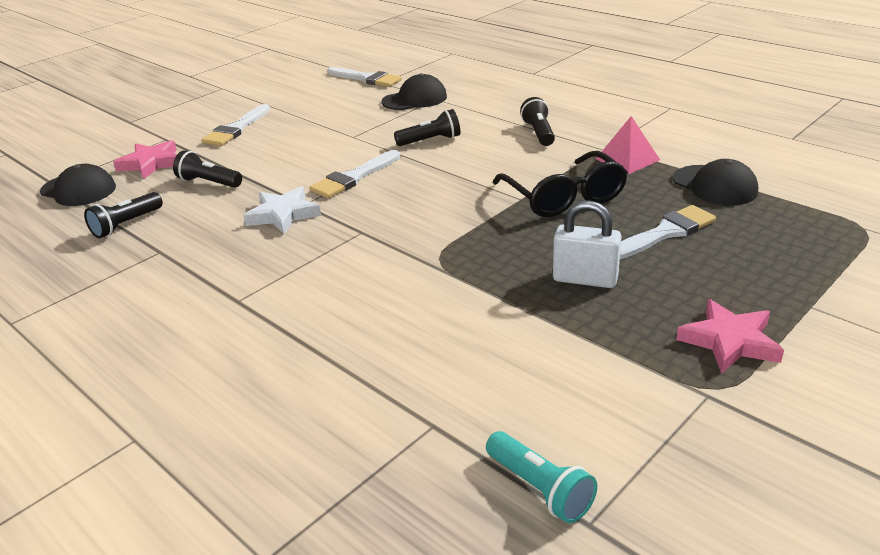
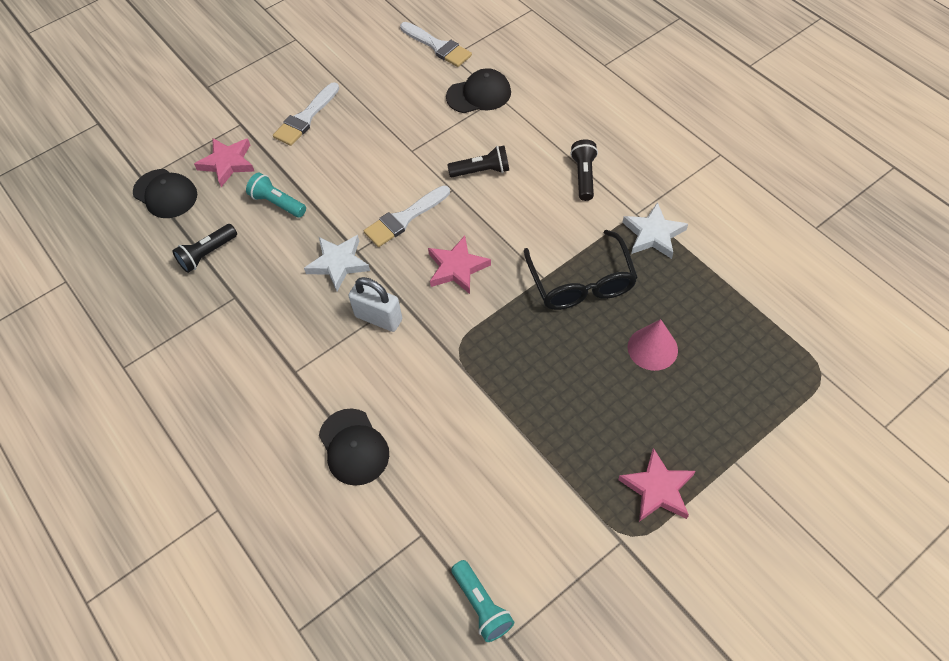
camera: 10 degrees right, 25 degrees up
(209, 182) = (277, 203): black flashlight -> turquoise flashlight
(421, 203) = (457, 268): none -> pink star
(585, 279) = (569, 396): white padlock -> white padlock (378, 318)
(627, 159) = (653, 234): pink pyramid -> white star
(665, 233) = (652, 348): white brush -> pink cone
(715, 185) = (717, 289): black cap -> black cap (353, 447)

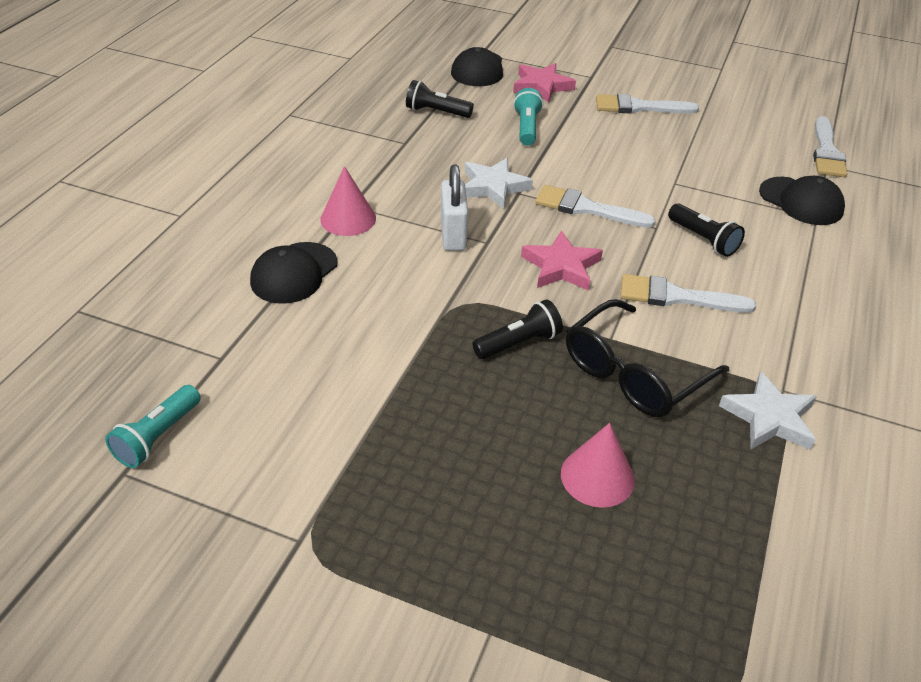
camera: 55 degrees right, 15 degrees down
(310, 381) = (348, 219): none -> pink cone
(527, 219) = (676, 297): none -> white brush
(584, 176) = (786, 322): black flashlight -> black flashlight (518, 343)
(657, 489) = (394, 554): pink star -> none

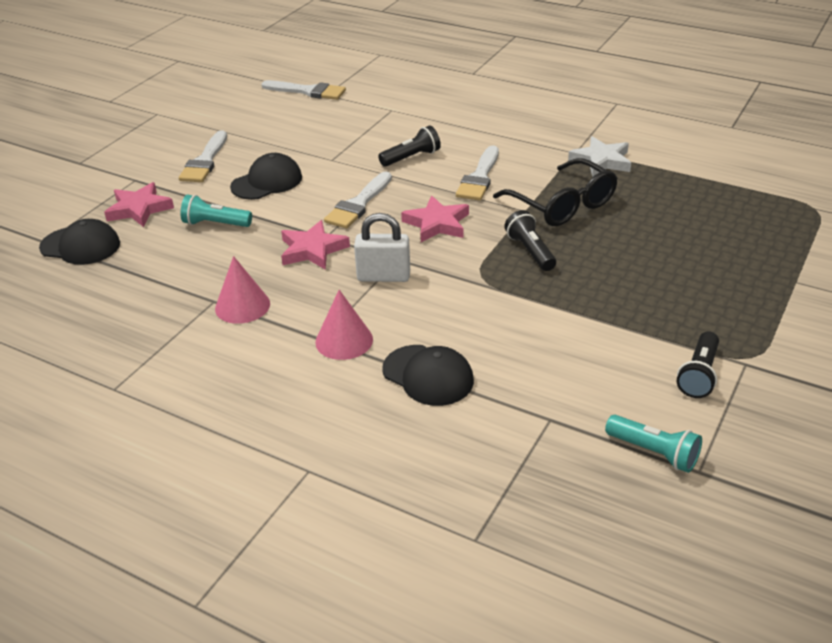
camera: 80 degrees left, 5 degrees down
(436, 112) = (160, 277): black flashlight -> black flashlight (699, 375)
(493, 187) = (312, 250): white star -> pink star
(597, 476) = (662, 230): pink cone -> pink cone (242, 306)
(801, 201) = (371, 112): black cap -> black cap (267, 182)

